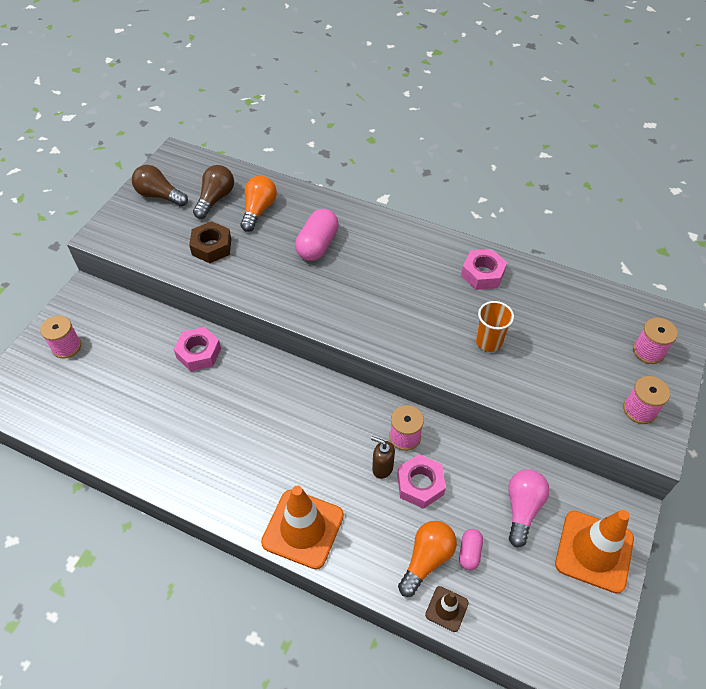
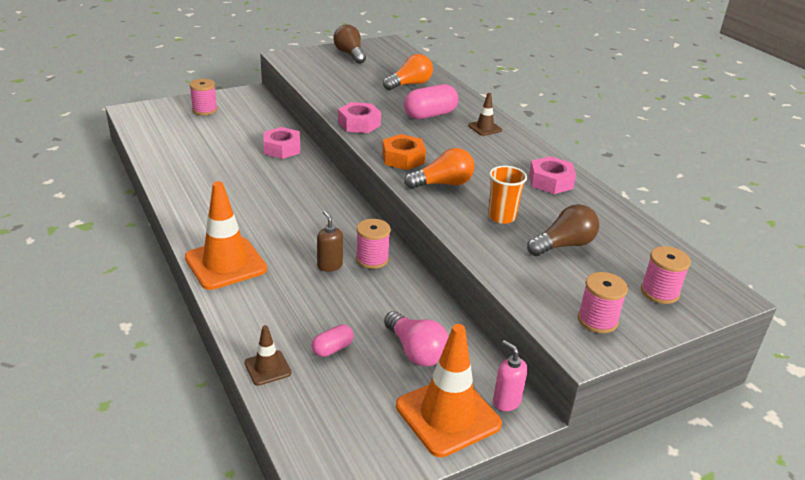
camera: 35 degrees right, 20 degrees down
(211, 247) = (350, 87): brown nut -> none
(215, 199) = (386, 69): brown light bulb -> brown light bulb (563, 245)
(353, 320) = (403, 158): none -> orange nut
(376, 235) = (484, 128): none -> brown traffic cone
(420, 484) = (347, 290): pink nut -> pink nut (359, 124)
(426, 559) = (292, 332): orange light bulb -> orange light bulb (443, 184)
(522, 508) = (416, 351): pink light bulb -> pink light bulb turned 90 degrees clockwise
(614, 509) = (506, 401): none -> pink soap dispenser

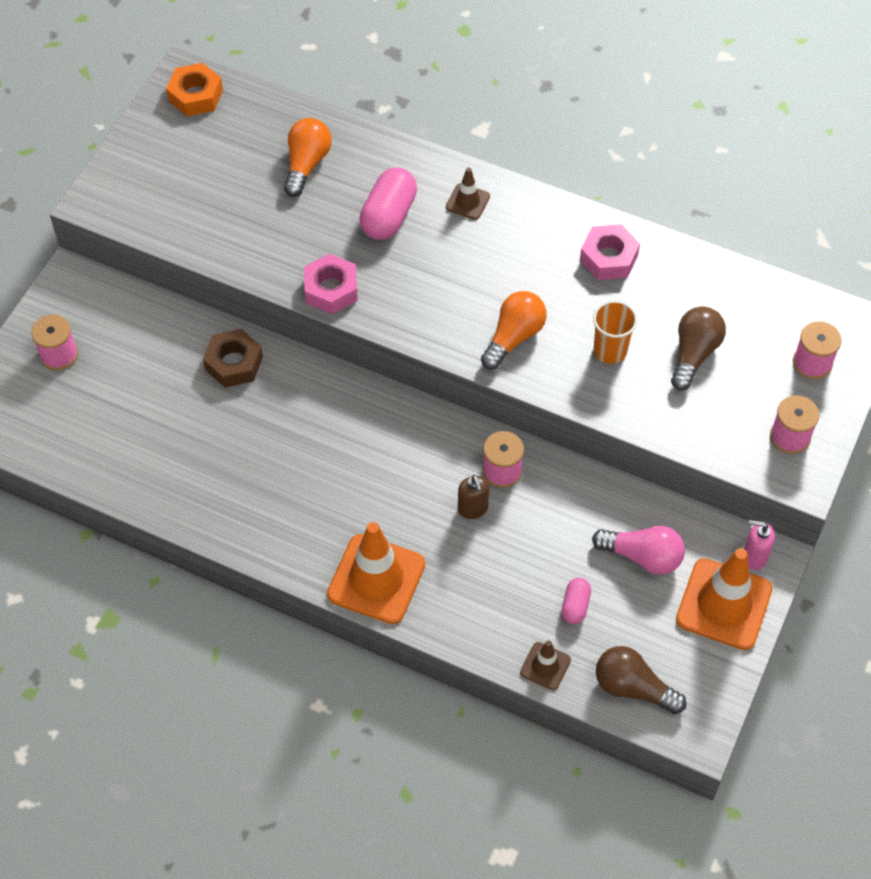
camera: 35 degrees left, 25 degrees up
(282, 148) = (234, 363): pink nut -> brown nut
(330, 265) = (473, 509): brown soap dispenser -> brown soap dispenser turned 135 degrees counterclockwise
(350, 54) = (168, 142): brown light bulb -> brown light bulb (633, 688)
(403, 158) = (437, 321): orange nut -> orange nut (195, 96)

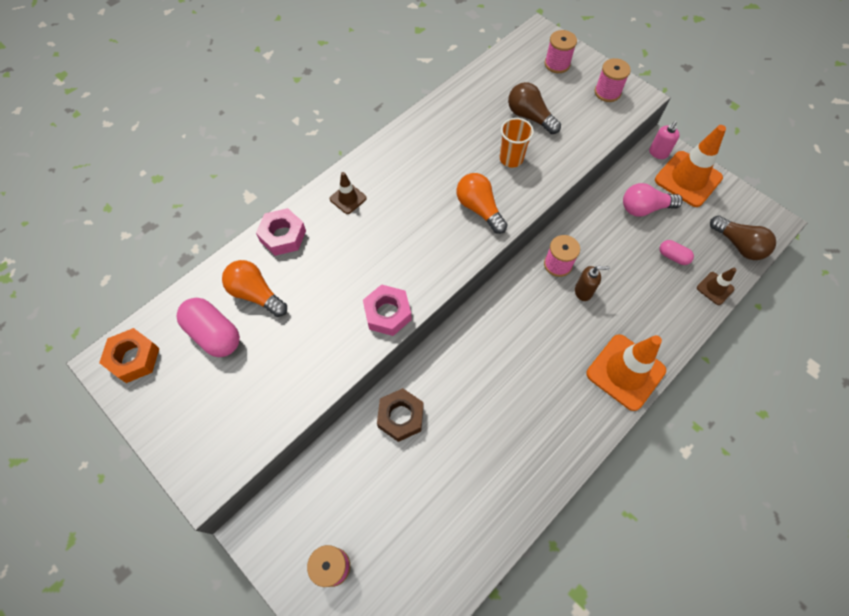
camera: 70 degrees left, 5 degrees up
(389, 216) = (336, 252): pink capsule -> pink capsule (214, 334)
(608, 258) = (435, 135): pink nut -> pink nut (283, 236)
(633, 688) = (738, 245): brown light bulb -> brown light bulb turned 90 degrees counterclockwise
(642, 556) = (644, 208): pink light bulb -> pink light bulb turned 135 degrees counterclockwise

